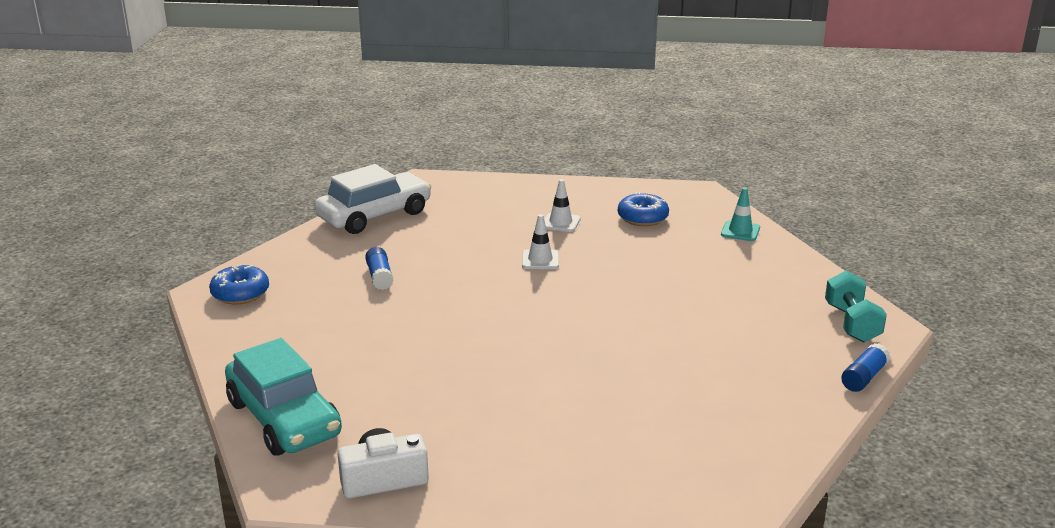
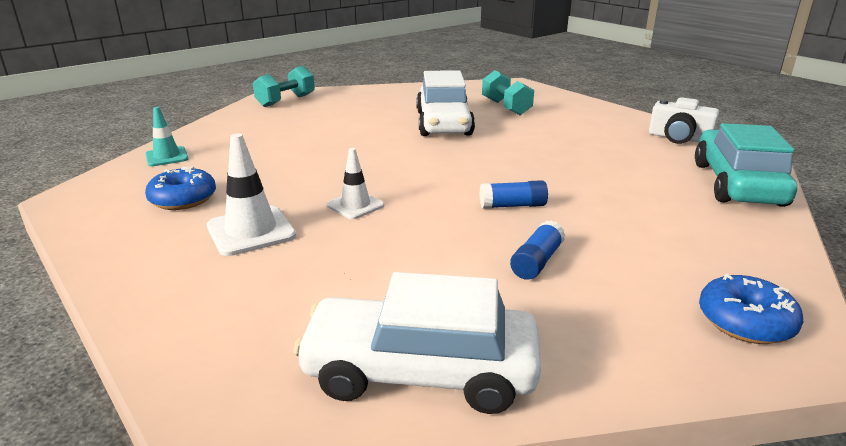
camera: 135 degrees left, 0 degrees up
(560, 223) = (251, 231): white traffic cone -> white traffic cone, size x1.55
(638, 439) = (506, 107): none -> turquoise dumbbell
(645, 371) = (444, 123): none -> white car
(863, 377) = (347, 89): blue glue stick -> blue glue stick (512, 206)

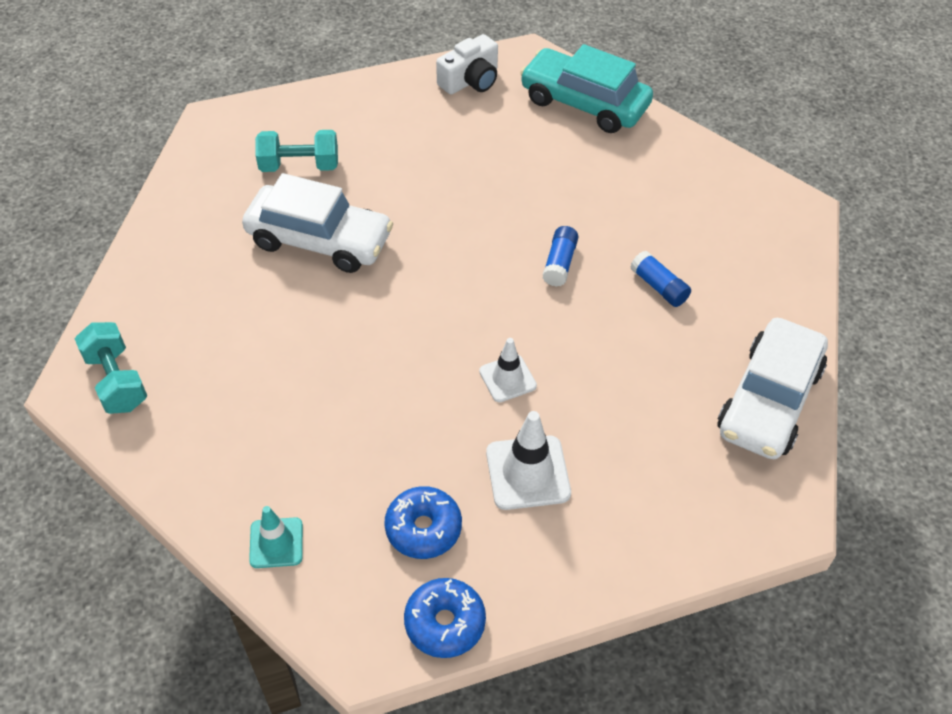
camera: 70 degrees left, 25 degrees up
(745, 322) = (766, 216): blue donut -> blue donut (445, 623)

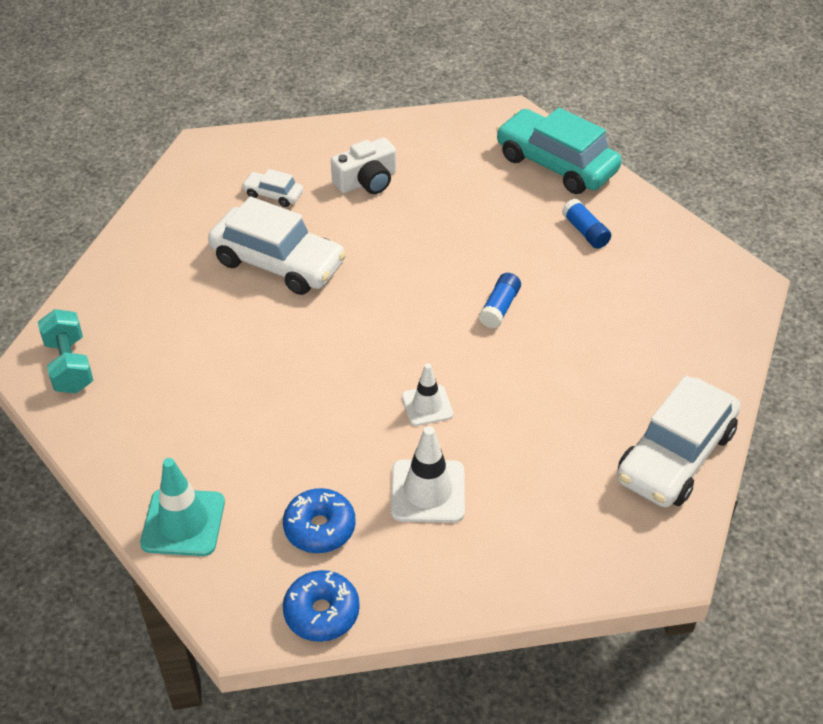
camera: 10 degrees right, 5 degrees down
(276, 543) = (183, 522): turquoise traffic cone -> turquoise traffic cone, size x1.55
(299, 166) = (273, 195): turquoise dumbbell -> white car
(470, 80) = (451, 133): white camera -> white camera (367, 181)
(659, 287) = (591, 339): blue glue stick -> blue glue stick (585, 232)

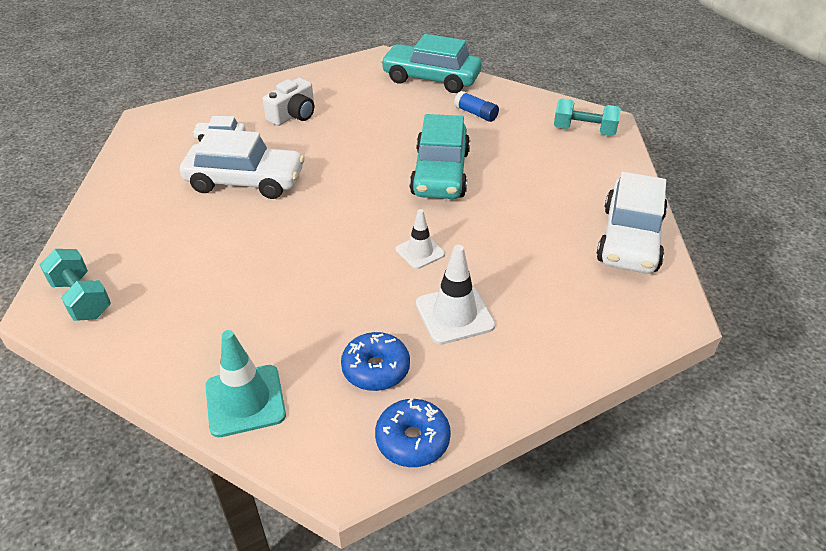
camera: 20 degrees left, 5 degrees down
(499, 308) = (440, 173): blue glue stick -> turquoise car
(708, 291) = (584, 131): none -> turquoise dumbbell

